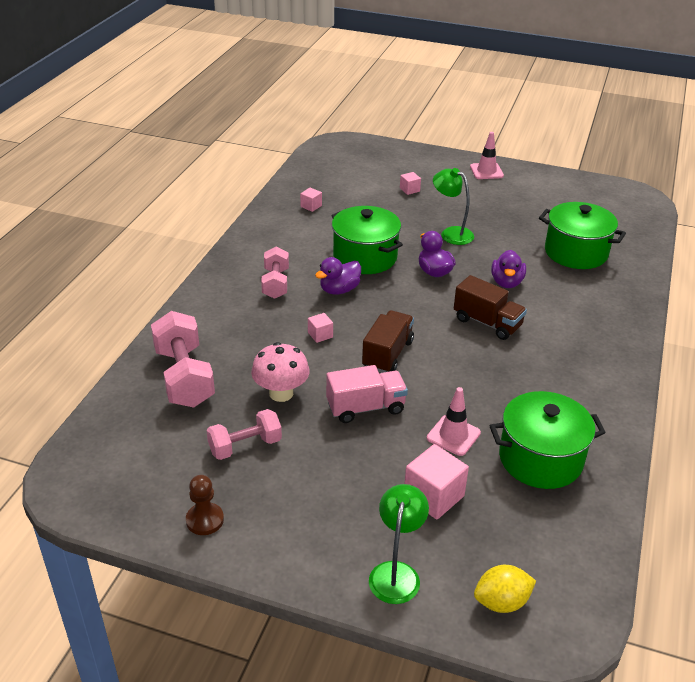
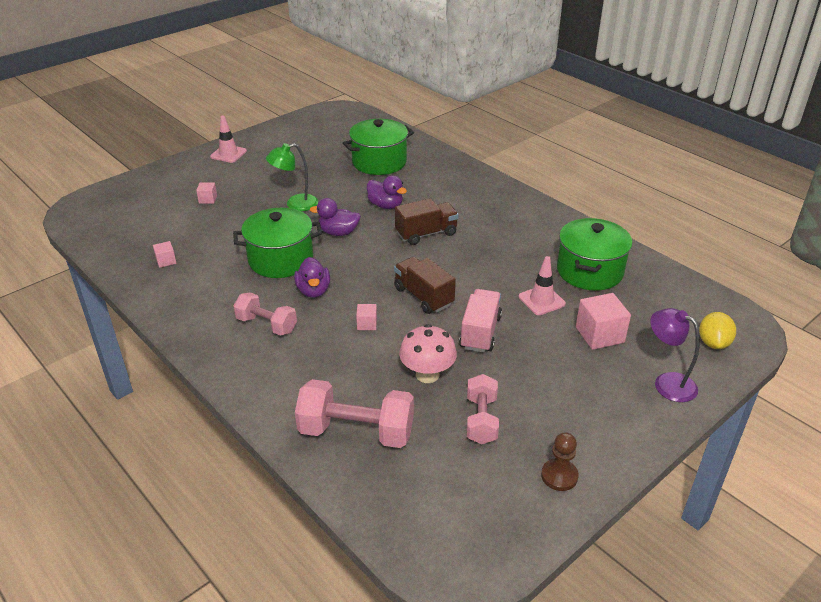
camera: 60 degrees left, 0 degrees up
(396, 573) = (667, 383): green lamp -> purple lamp

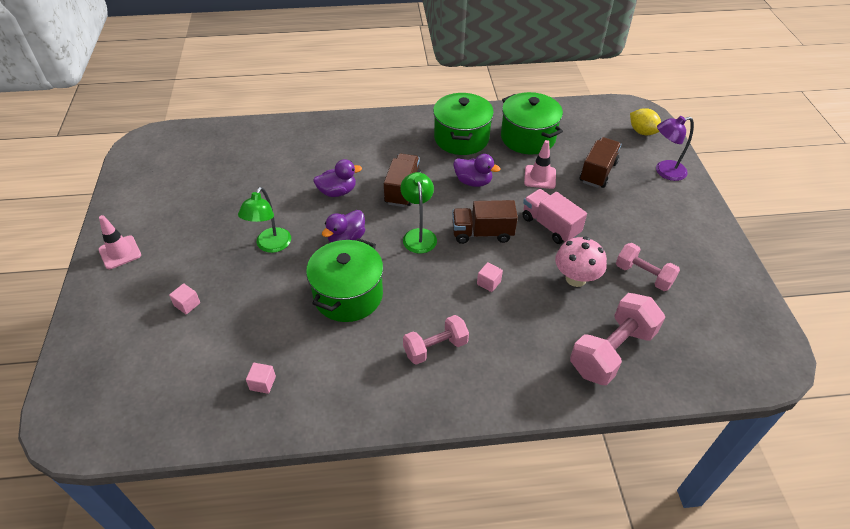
camera: 55 degrees left, 10 degrees up
(313, 291) = (415, 294): purple duck -> purple duck (473, 182)
(379, 162) = (267, 162): green pot -> green pot (461, 138)
(382, 264) = (418, 235): none -> green lamp
(559, 476) = (718, 267): brown pawn -> none
(599, 335) = (598, 172): pink cube -> brown truck

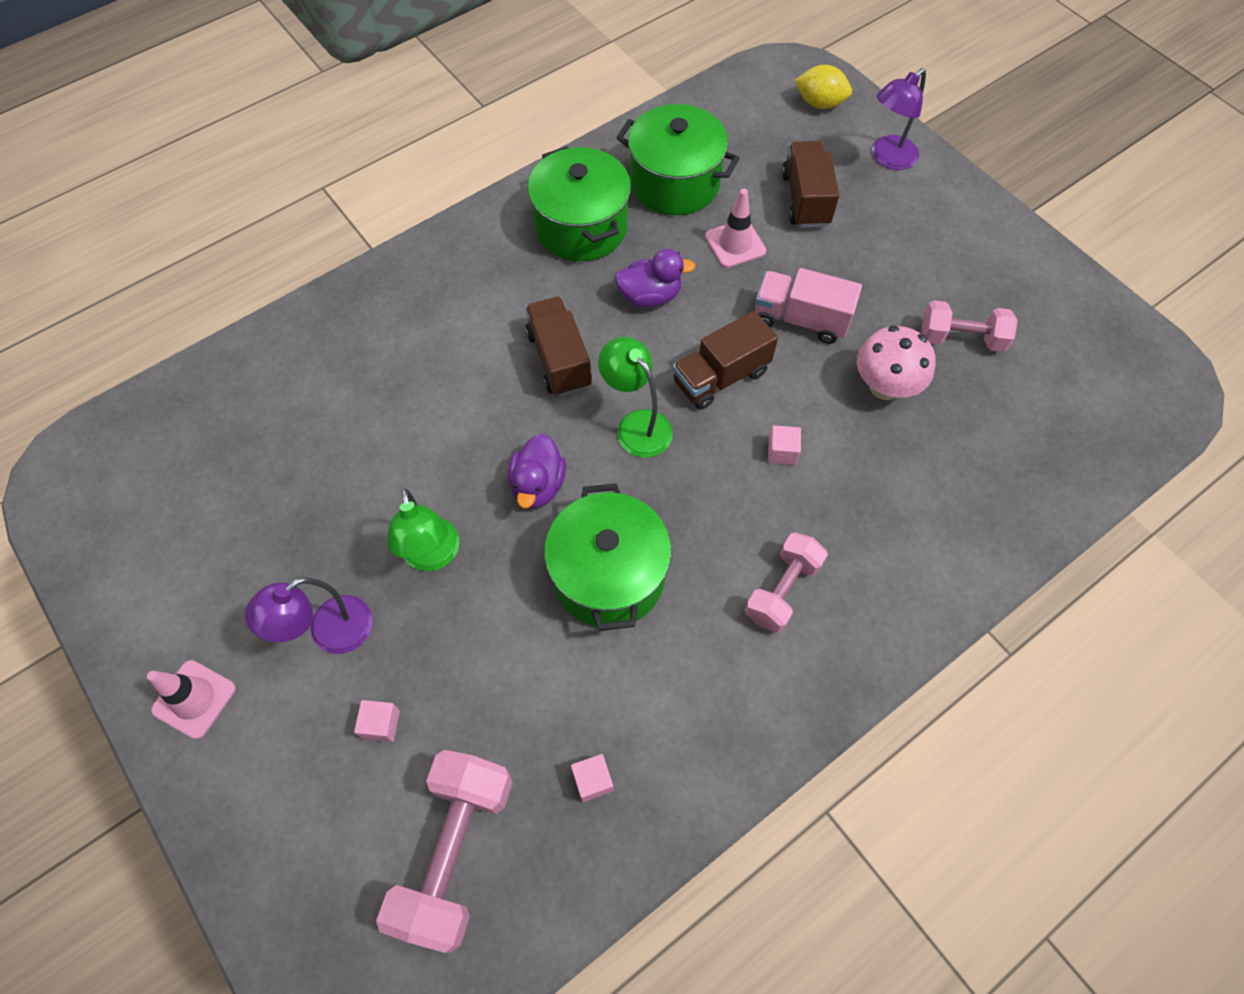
camera: 30 degrees left, 15 degrees up
(198, 255) = (329, 633): none -> purple lamp
(337, 192) = (464, 411): purple duck -> none
(612, 351) = (993, 472): pink dumbbell -> pink dumbbell (455, 852)

